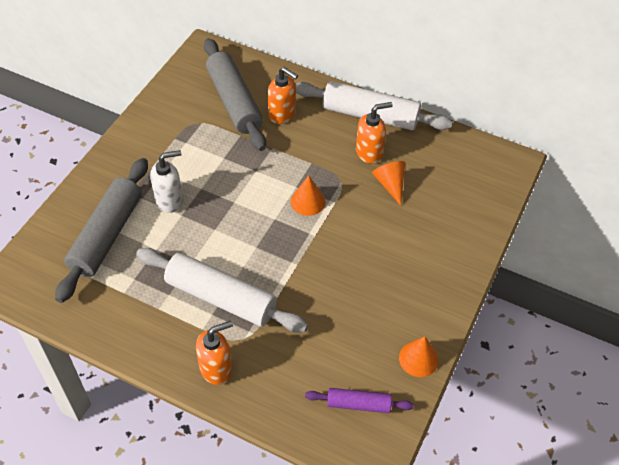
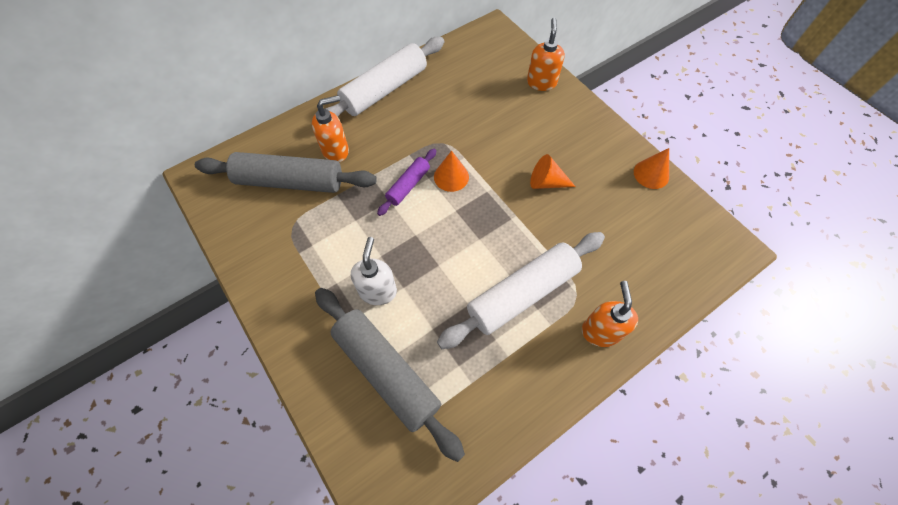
camera: 60 degrees left, 10 degrees up
(358, 404) = (678, 235): purple rolling pin -> purple rolling pin (408, 185)
(369, 152) = (425, 109): orange soap dispenser -> orange soap dispenser (541, 82)
(390, 184) = (469, 111): orange cone -> orange cone (546, 182)

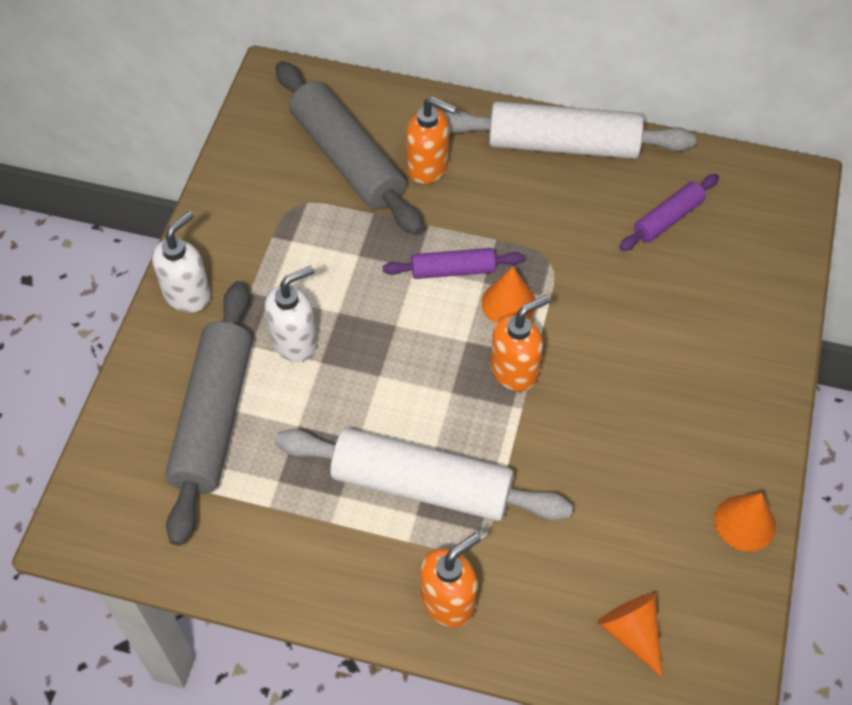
camera: 50 degrees right, 5 degrees down
(290, 325) = (187, 294): none -> white soap dispenser
(467, 83) = (668, 219): none -> purple rolling pin
(541, 82) = (762, 297): orange soap dispenser -> orange soap dispenser (514, 370)
(546, 182) = (604, 409): orange cone -> orange cone (631, 632)

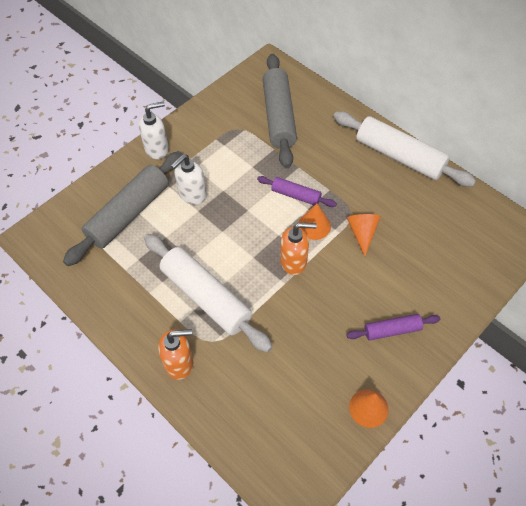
camera: 30 degrees right, 0 degrees up
(295, 341) = (192, 195): white soap dispenser -> white soap dispenser turned 135 degrees clockwise
(428, 167) = (318, 138): orange soap dispenser -> none
(631, 632) = (264, 433): orange cone -> orange cone (362, 233)
(668, 219) = (434, 221): purple rolling pin -> purple rolling pin (392, 330)

